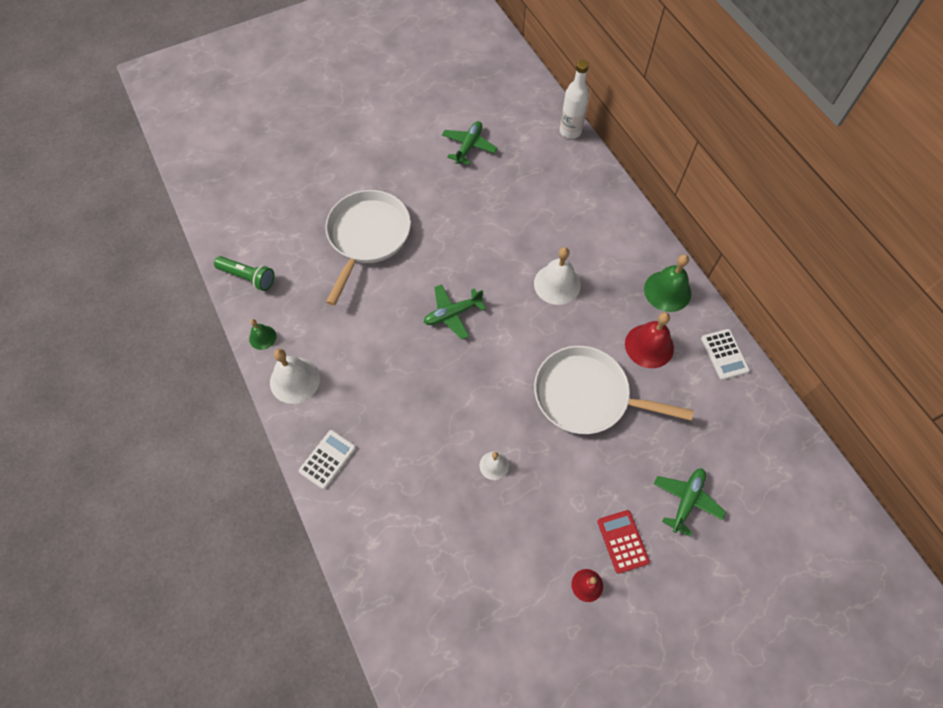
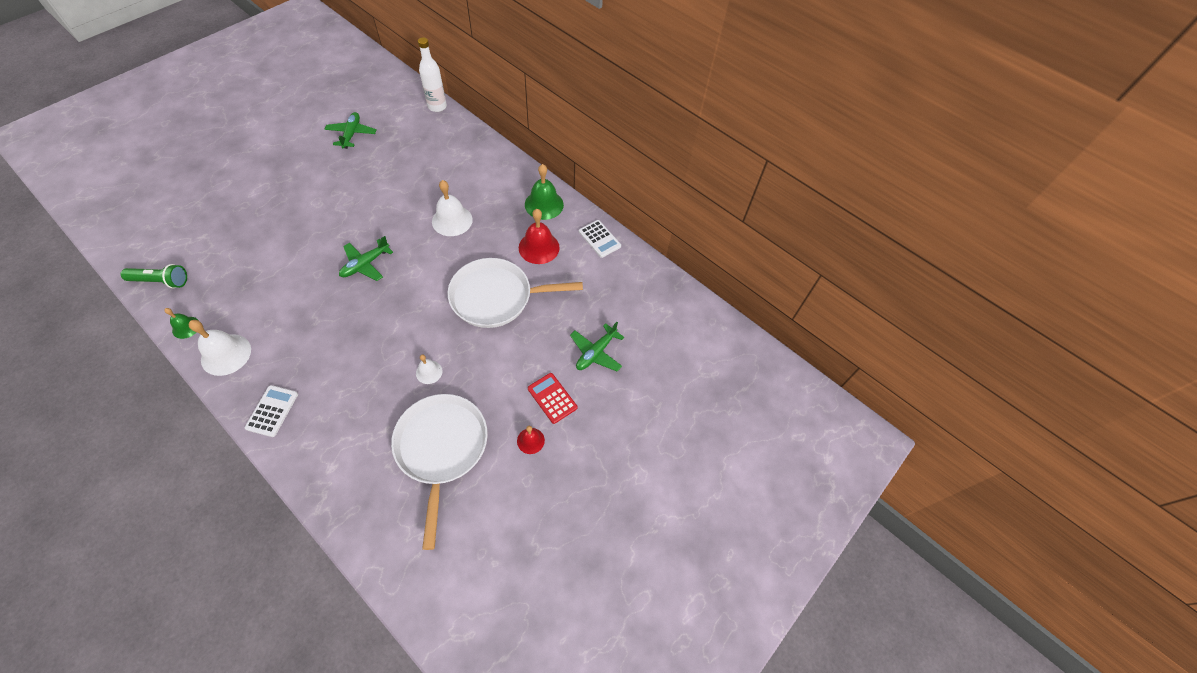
camera: 25 degrees left, 5 degrees down
(367, 236) = (273, 222): white pan -> white pan (441, 448)
(686, 501) = (596, 352): green plane -> green plane turned 150 degrees counterclockwise

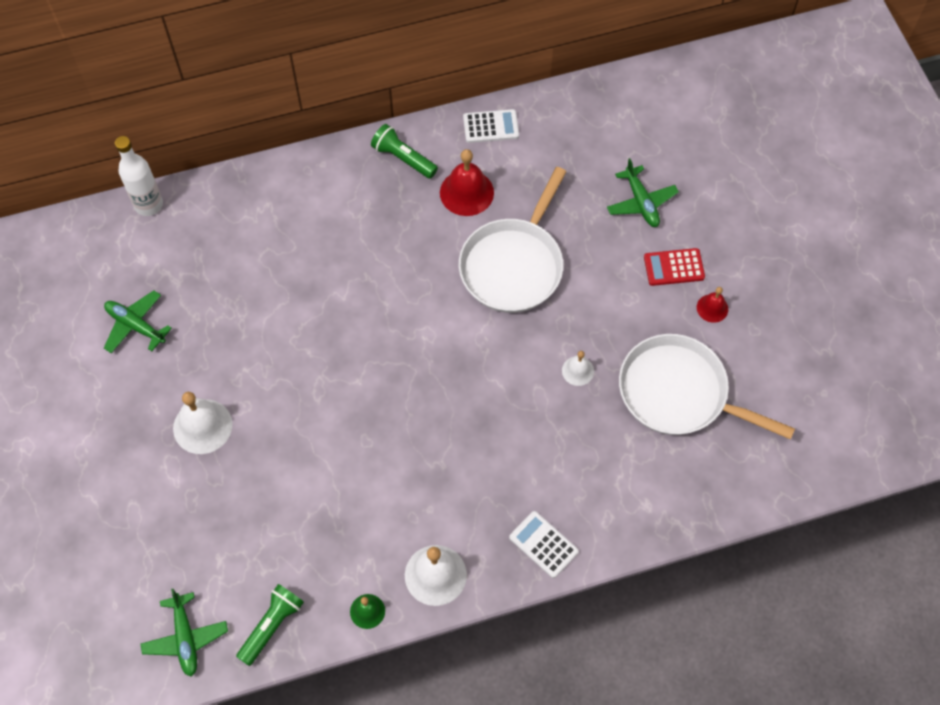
camera: 55 degrees left, 5 degrees up
(365, 264) = (383, 383): green plane -> green plane (185, 637)
(452, 220) = (368, 265): white bell -> white bell (202, 426)
(544, 204) = (403, 158): green bell -> green flashlight

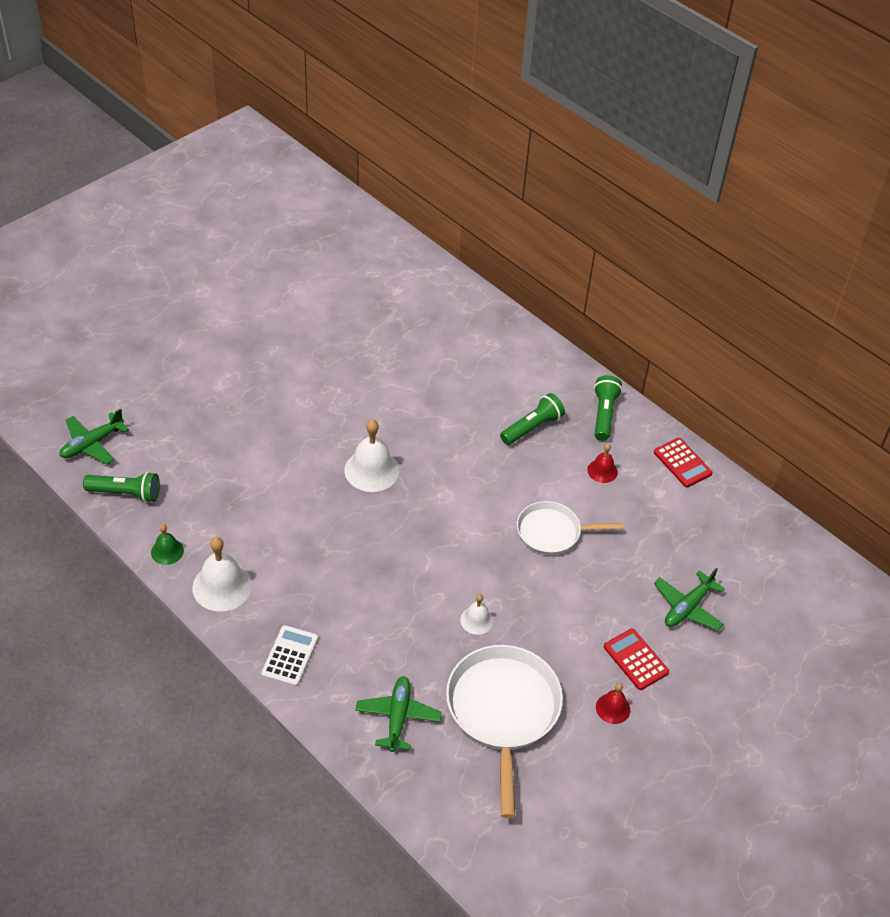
camera: 60 degrees right, 15 degrees down
(136, 325) = (337, 310): green plane -> green plane (398, 717)
(148, 205) = (446, 275): white bottle -> none
(202, 426) = (274, 383): white bell -> white bell (371, 470)
(387, 223) = (532, 427): none -> green flashlight
(466, 192) = (602, 471): red bell -> red bell, size x0.56
(491, 126) = (682, 463): white calculator -> red calculator
(513, 265) = (552, 532): white pan -> white pan, size x0.61

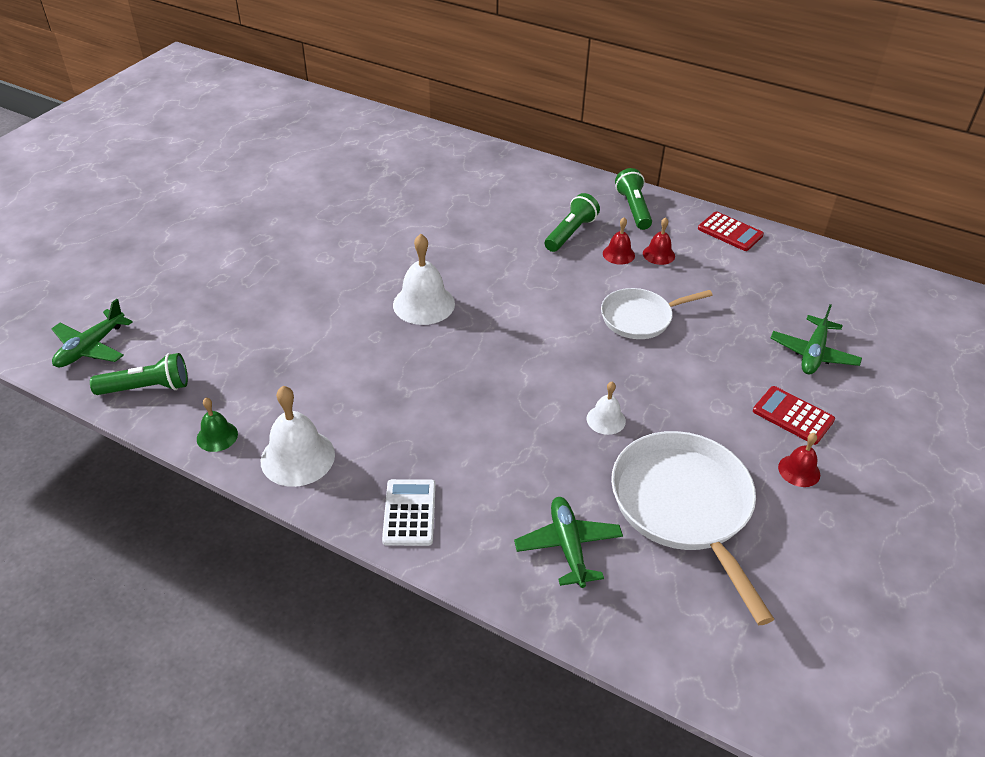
camera: 15 degrees left, 5 degrees down
(565, 461) = (618, 254): none -> red bell

